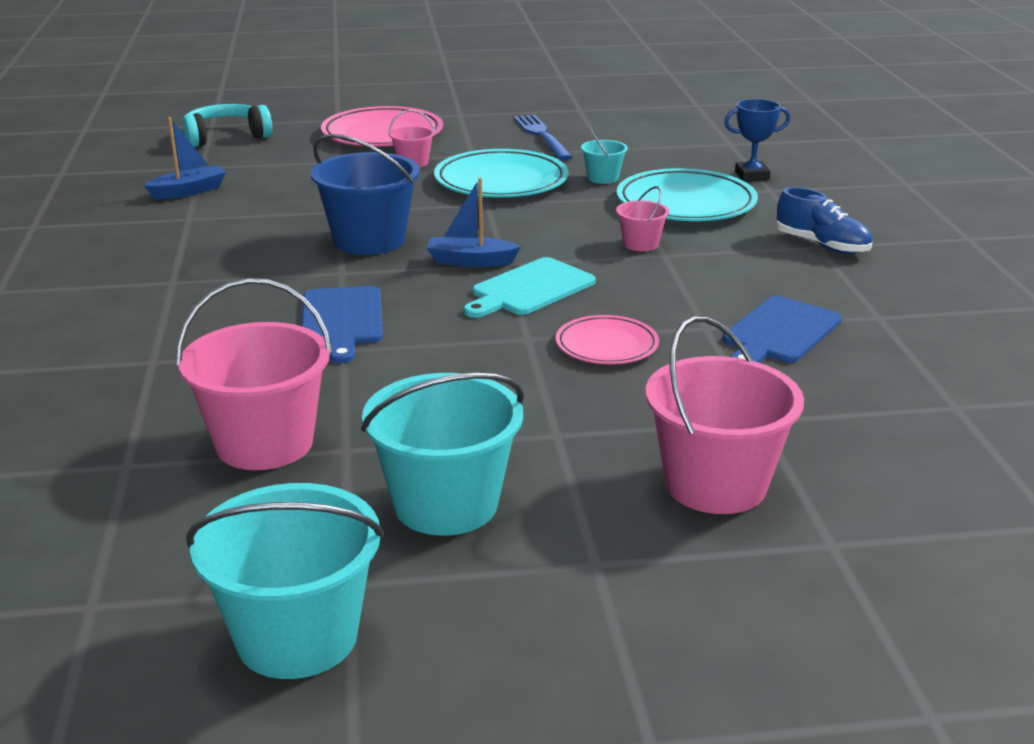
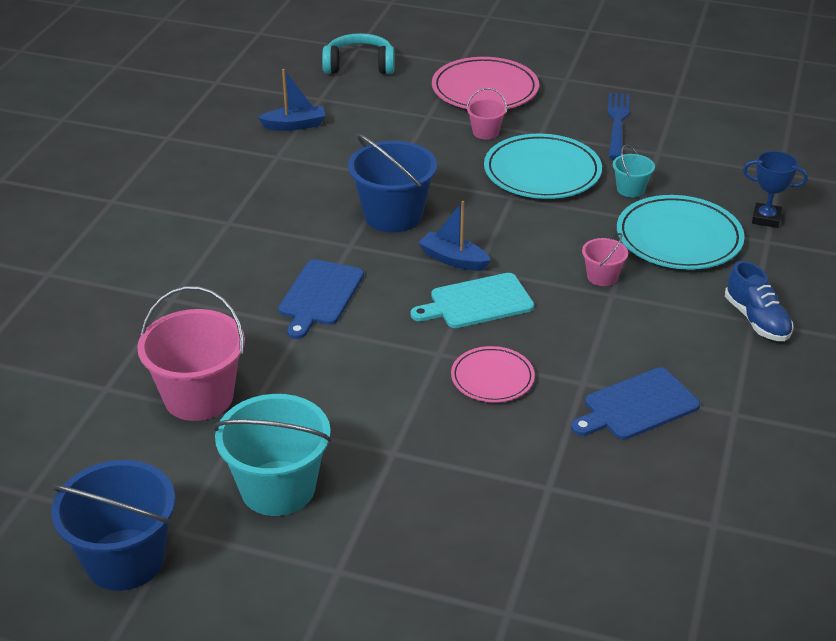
camera: 25 degrees right, 10 degrees up
(297, 637) = (125, 559): turquoise bucket -> blue bucket
(715, 484) = (469, 534): pink bucket -> none

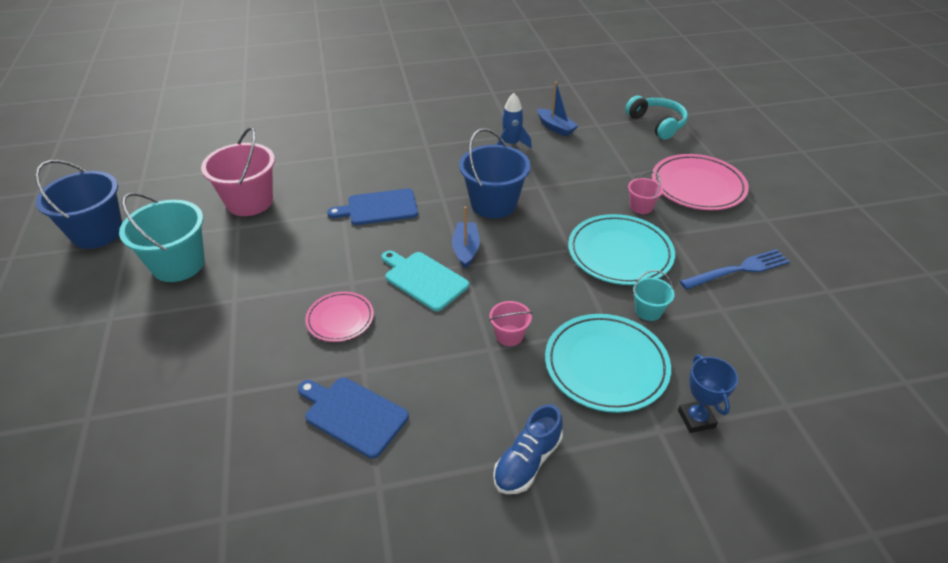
camera: 60 degrees right, 5 degrees up
(294, 165) = (511, 144): none -> blue rocket

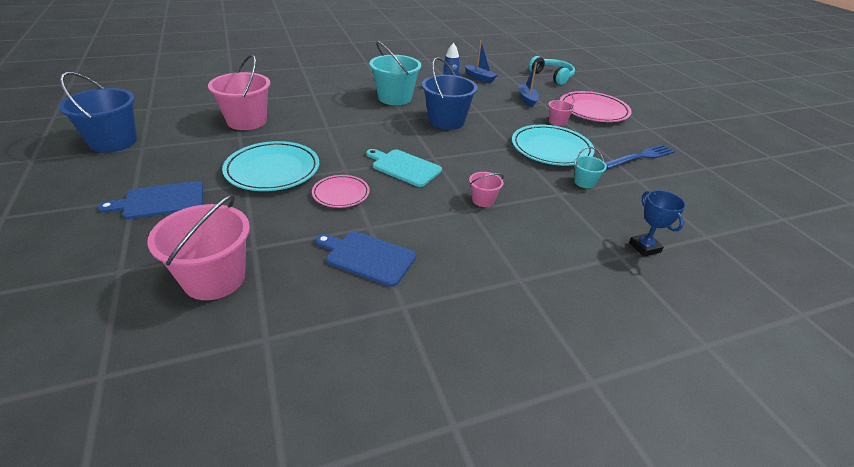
camera: 10 degrees left, 5 degrees down
(178, 264) = (191, 161): turquoise bucket -> turquoise bucket (395, 98)
(181, 435) = (214, 278): none -> pink bucket
(379, 208) = (356, 124): blue cutting board -> blue cutting board (160, 201)
(466, 249) = (432, 148): blue boat -> blue boat (527, 99)
(527, 462) = (523, 282): blue shoe -> none
(606, 365) = (564, 216): turquoise plate -> turquoise plate (272, 170)

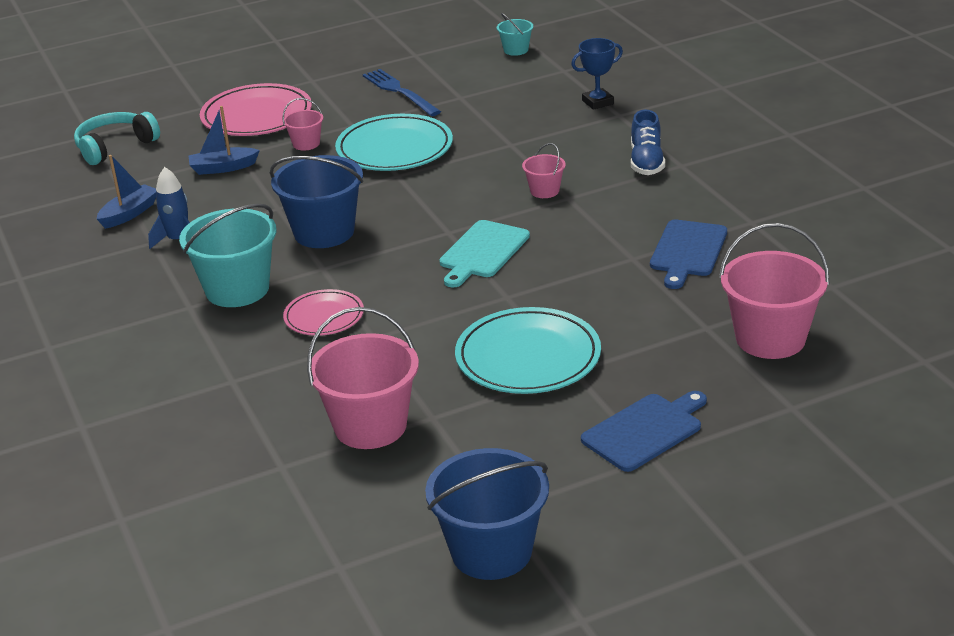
camera: 90 degrees left, 5 degrees down
(160, 201) = (645, 430): blue cutting board -> blue cutting board turned 105 degrees counterclockwise
(341, 193) = (568, 289): pink plate -> pink plate (324, 316)
(527, 259) = (646, 162): none -> blue shoe
(584, 182) = (478, 129): turquoise bucket -> turquoise bucket (516, 50)

